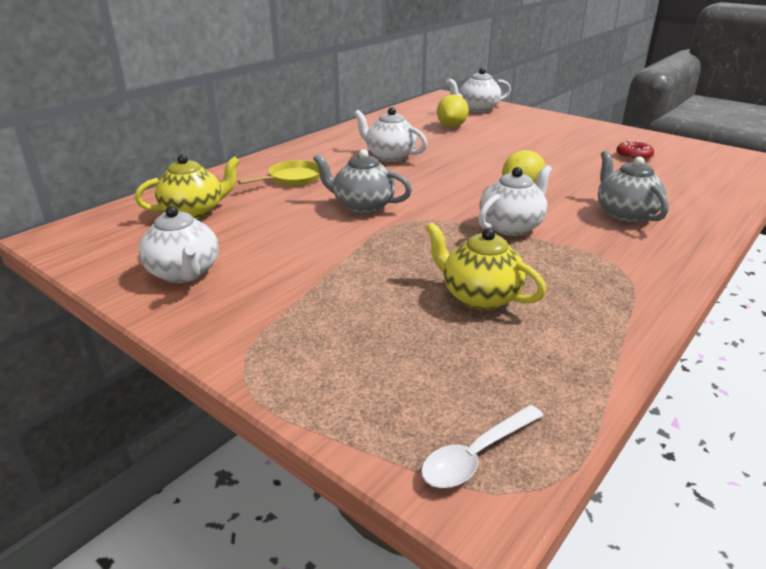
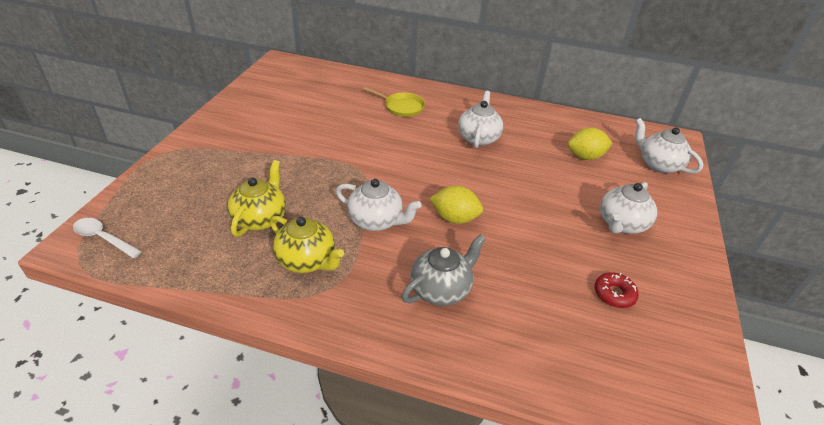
camera: 65 degrees right, 10 degrees up
(184, 273) = (254, 108): white teapot -> white teapot (621, 224)
(194, 212) = (329, 88): yellow teapot -> yellow teapot (307, 260)
(362, 206) = (373, 145): grey teapot -> none

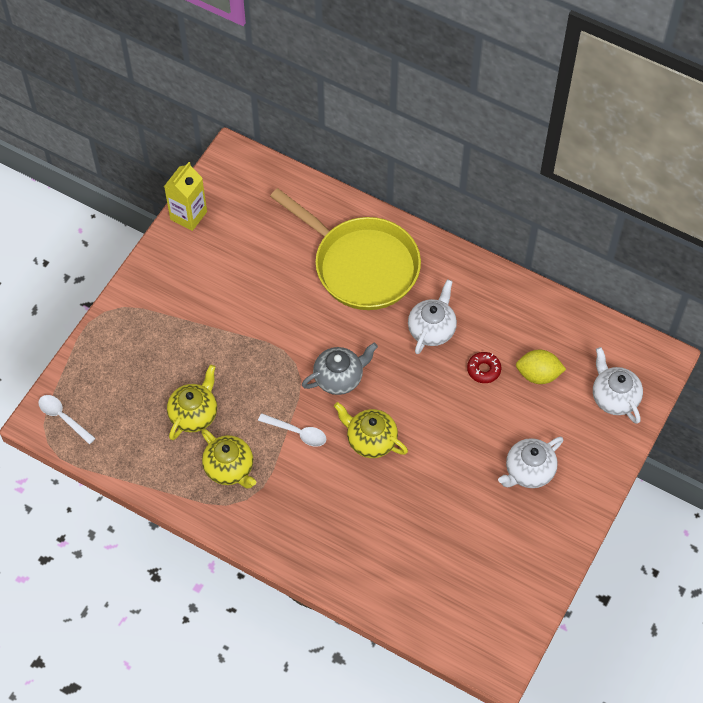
camera: 15 degrees right, 20 degrees up
(244, 91) = (188, 215): none -> yellow carton
(376, 221) = (297, 432): white teapot -> white spoon
(401, 107) = (361, 265): yellow pan -> yellow pan, size x2.28
(441, 289) = (335, 516): grey teapot -> grey teapot (339, 378)
(454, 218) = (370, 440): yellow lemon -> yellow teapot
(614, 294) = (481, 545): red donut -> red donut (483, 370)

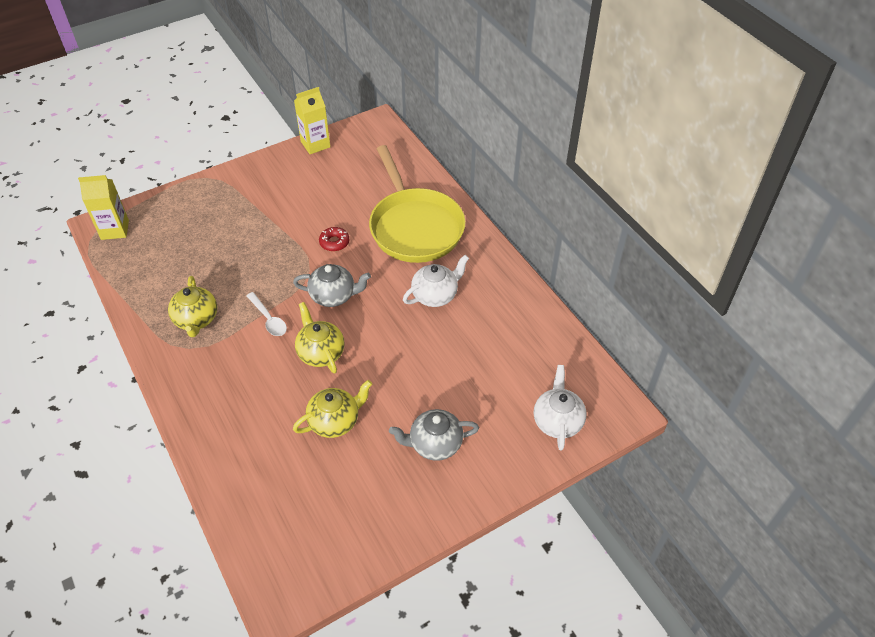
camera: 30 degrees right, 10 degrees down
(63, 417) = (115, 230): white spoon -> yellow carton
(194, 414) = (205, 270): yellow teapot -> yellow teapot (335, 421)
(483, 370) = (456, 344): red donut -> red donut (334, 242)
(528, 471) = (434, 444): white teapot -> grey teapot
(538, 374) = (501, 370): yellow lemon -> none

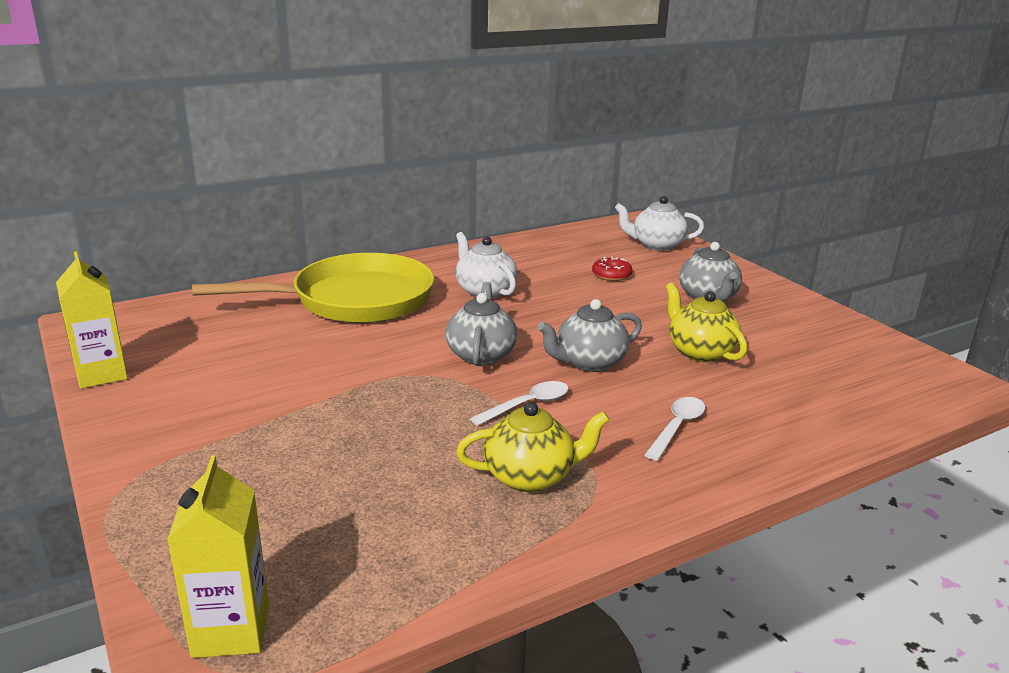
camera: 90 degrees left, 25 degrees down
(235, 392) = (677, 427): none -> white spoon
(320, 352) = (589, 363): yellow teapot -> grey teapot
(334, 242) = (367, 355): red donut -> red donut (611, 275)

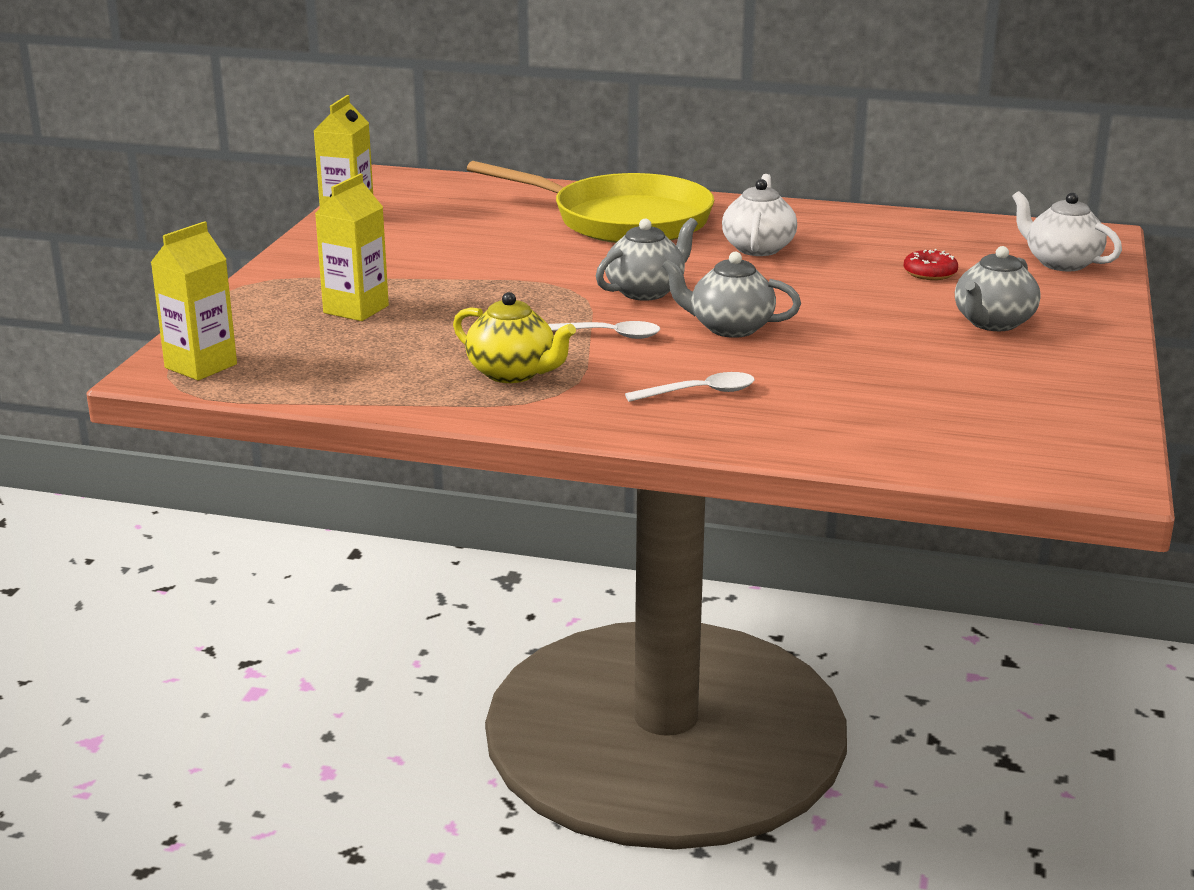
camera: 45 degrees right, 0 degrees up
(282, 474) = (356, 309): none -> yellow carton
(700, 352) = (861, 357): yellow teapot -> none

